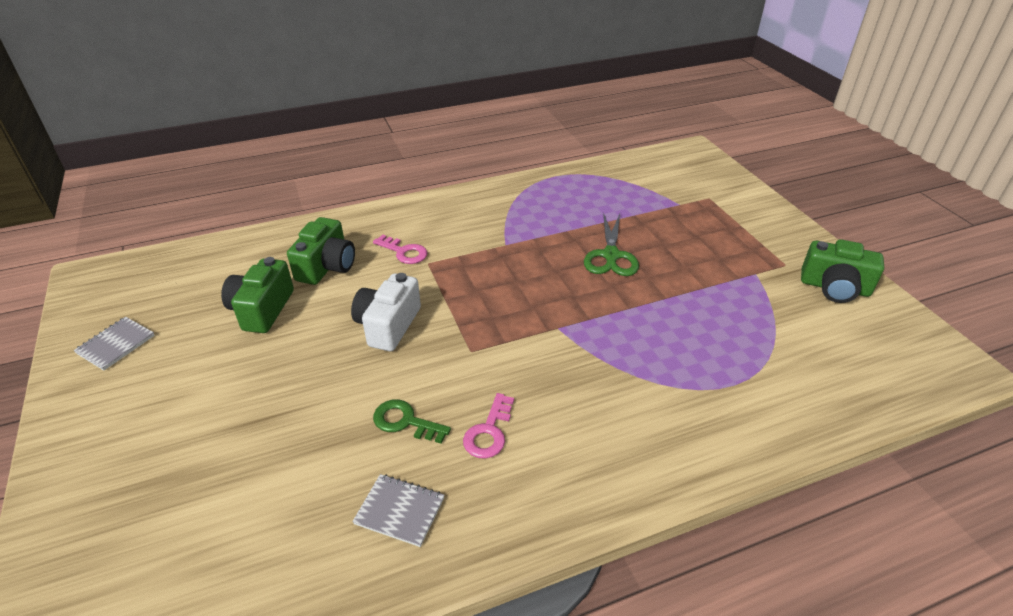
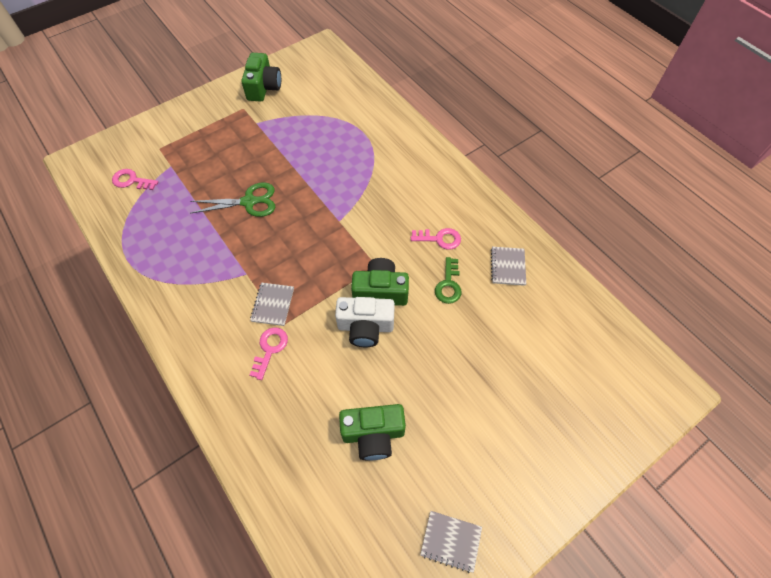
camera: 105 degrees left, 20 degrees up
(327, 266) = (303, 407): green camera -> green camera (380, 291)
(456, 259) = (273, 305): none -> grey notebook
(660, 180) = (132, 181): none -> pink key

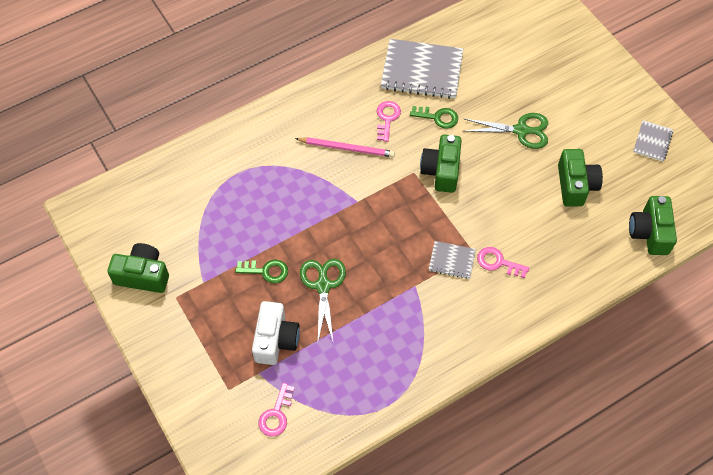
camera: 85 degrees left, 0 degrees up
(265, 161) = (266, 271): none -> green key
(309, 529) = (650, 232): none -> green camera
(365, 327) = (478, 185): white camera -> white camera (275, 340)
(399, 208) = (347, 148): none -> pink pencil
(444, 371) = (521, 130): none -> green scissors
(507, 266) = (422, 71): grey notebook -> grey notebook, size x1.99

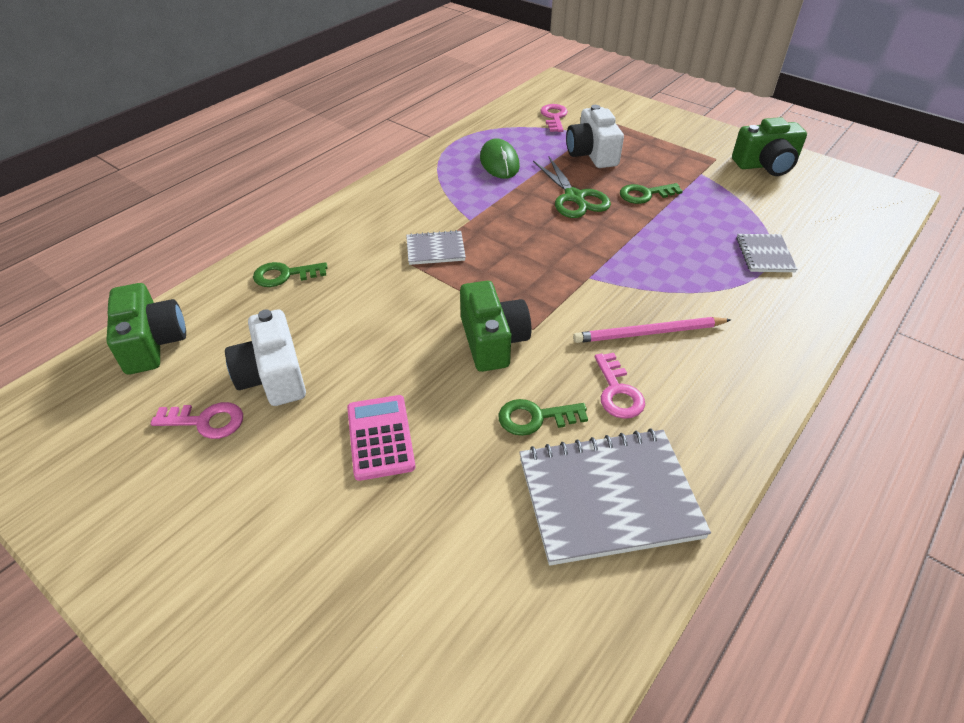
camera: 160 degrees right, 15 degrees down
(362, 354) = (499, 162): none -> green mouse
(498, 262) = (374, 261): pink key -> pink key (206, 421)
(521, 130) = (380, 437): green scissors -> pink calculator
(563, 268) = (285, 275): none -> green key
(575, 185) = (273, 376): green camera -> white camera
(652, 142) = (122, 488): grey notebook -> grey notebook (764, 255)

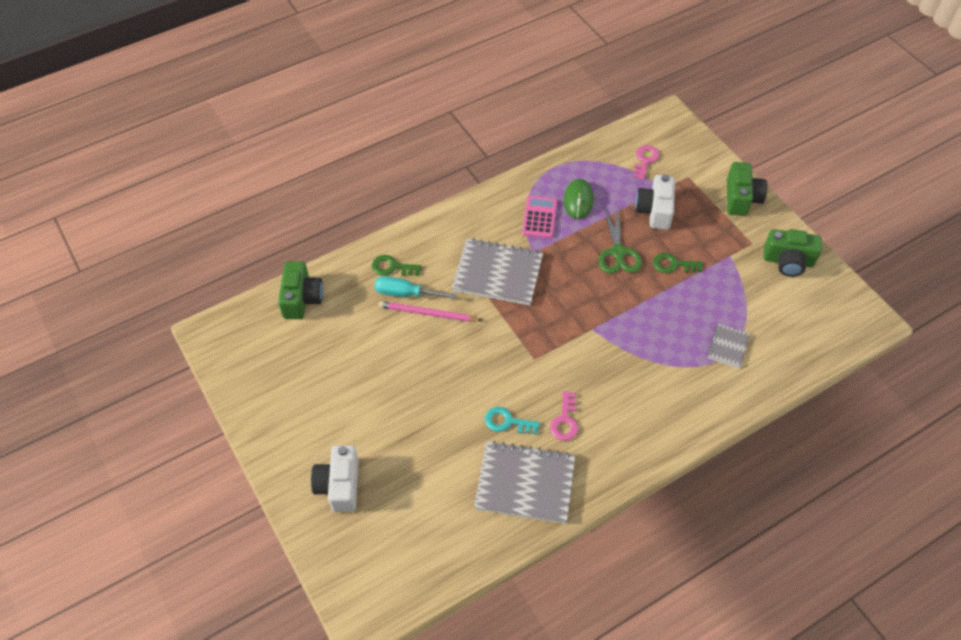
camera: 20 degrees right, 10 degrees up
(206, 421) = (321, 364): pink key -> none
(273, 376) = (366, 345): white camera -> white camera (339, 485)
(314, 300) = (405, 293): none -> turquoise screwdriver
(380, 437) = (414, 406): pink calculator -> pink calculator (539, 217)
(435, 249) = (498, 273): grey notebook -> grey notebook, size x1.99
(492, 341) = (505, 360): green camera -> green camera (741, 198)
(535, 418) = (507, 422): green key -> turquoise key
(648, 333) = (607, 385): pink pencil -> pink pencil (427, 313)

